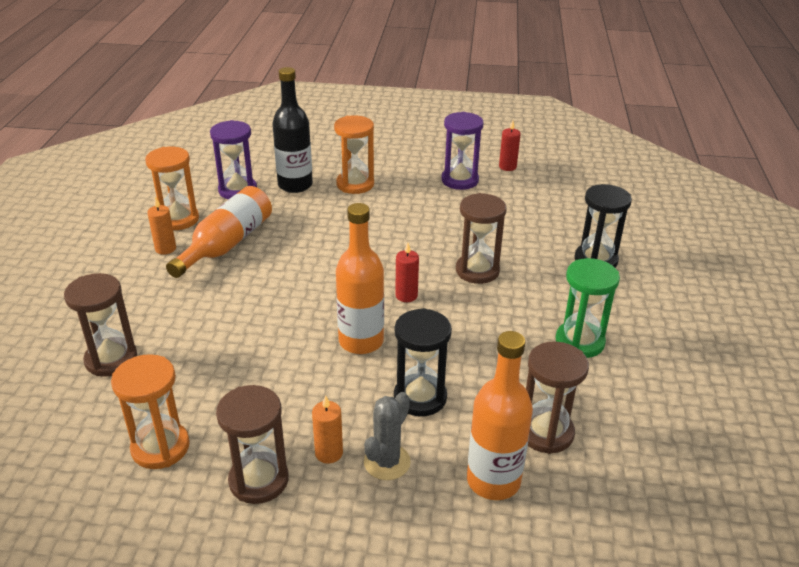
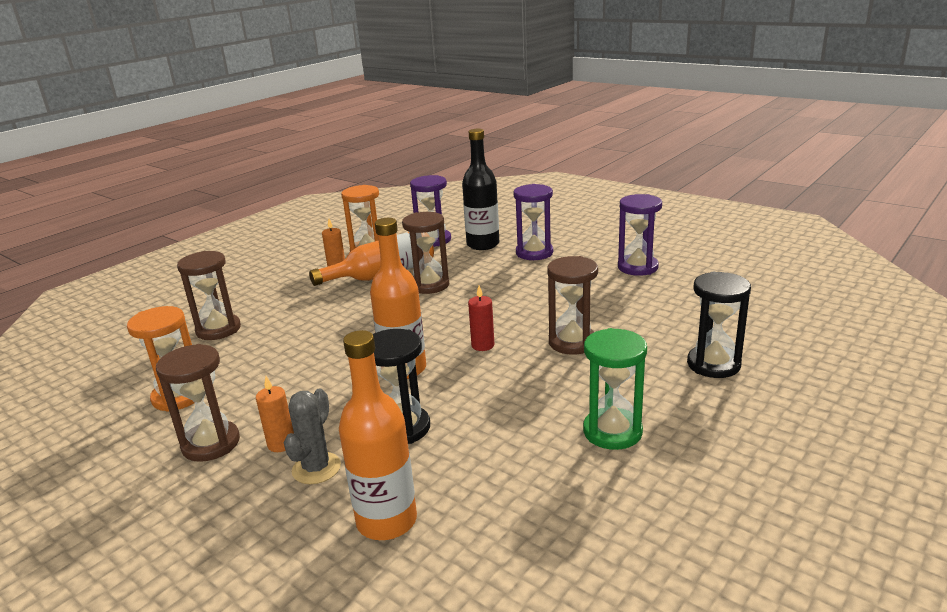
camera: 35 degrees right, 10 degrees down
(355, 184) = (534, 253): orange hourglass -> purple hourglass
(387, 462) = (316, 468): grey cactus -> grey cactus turned 45 degrees counterclockwise
(507, 167) = (701, 265): red candle -> none
(545, 432) = (484, 499): brown hourglass -> brown hourglass (429, 285)

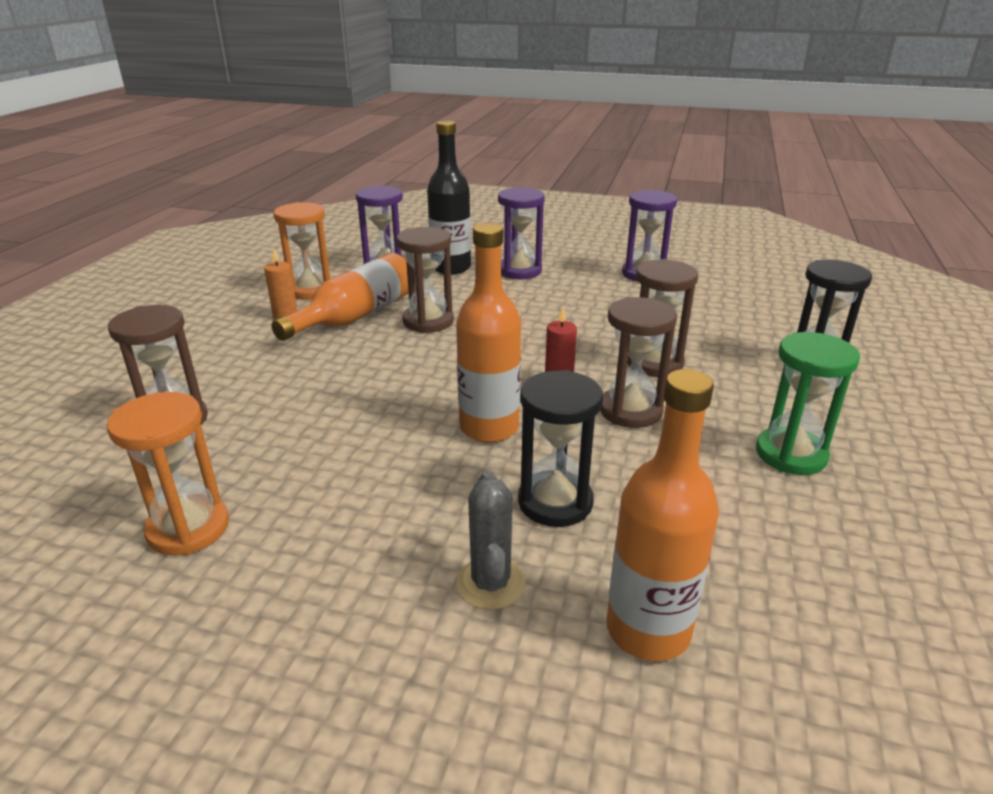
camera: 25 degrees left, 5 degrees up
(211, 444) = (302, 587): brown hourglass -> brown hourglass (630, 411)
(281, 444) = (410, 561): orange candle -> none

